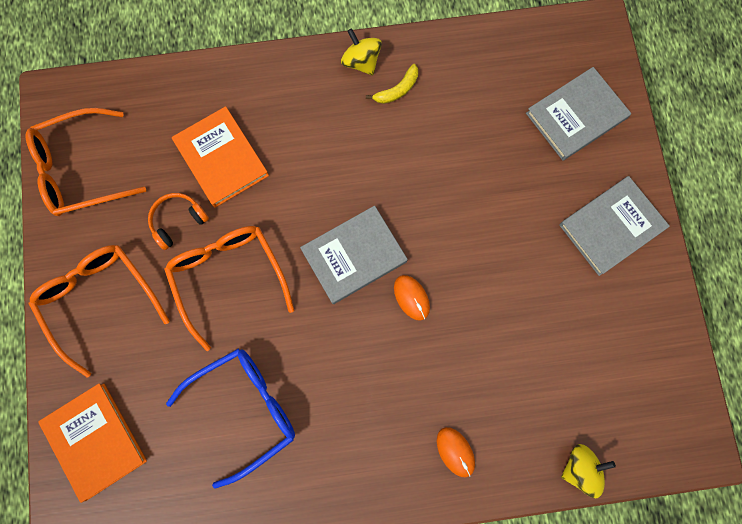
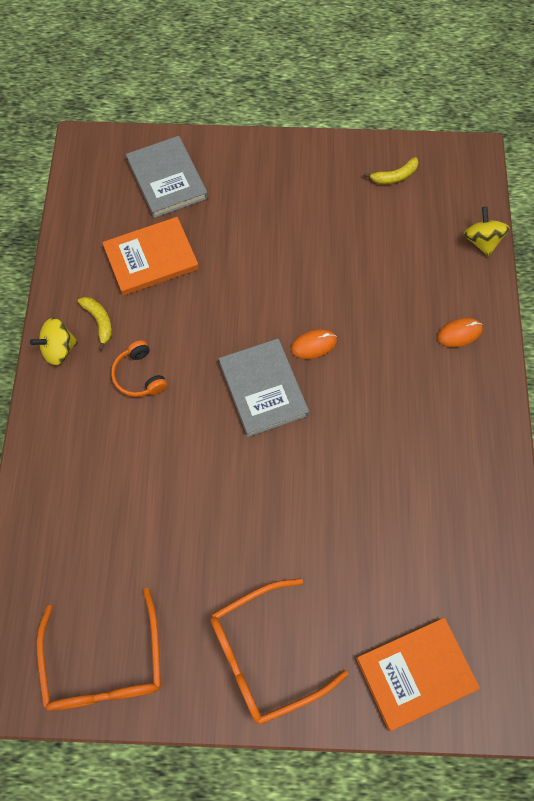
camera: 80 degrees left, 10 degrees down
(178, 221) = (191, 558): orange headphones -> orange headphones (139, 375)
(221, 158) = (130, 503): orange book -> orange book (151, 258)
(228, 278) = (263, 513): orange glasses -> none
(244, 410) = (401, 514): blue glasses -> none
(611, 227) = (277, 175): grey book -> none
(644, 356) = (394, 176): none -> yellow banana

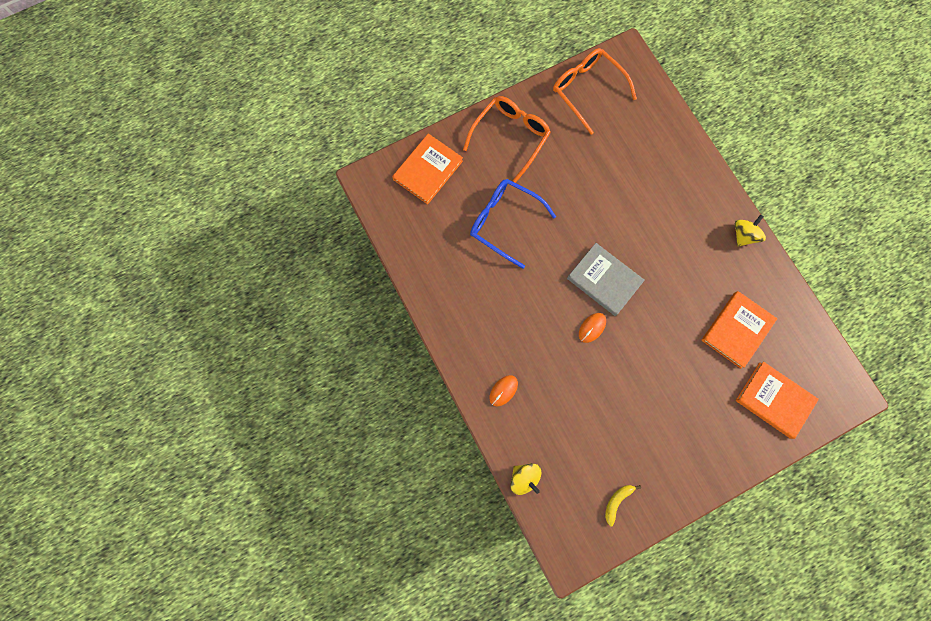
camera: 150 degrees right, 10 degrees up
(99, 322) = (734, 267): yellow banana -> none
(139, 375) = (683, 246): orange headphones -> none
(167, 179) = (774, 400): grey book -> orange book
(346, 531) = (504, 222): none -> blue glasses

